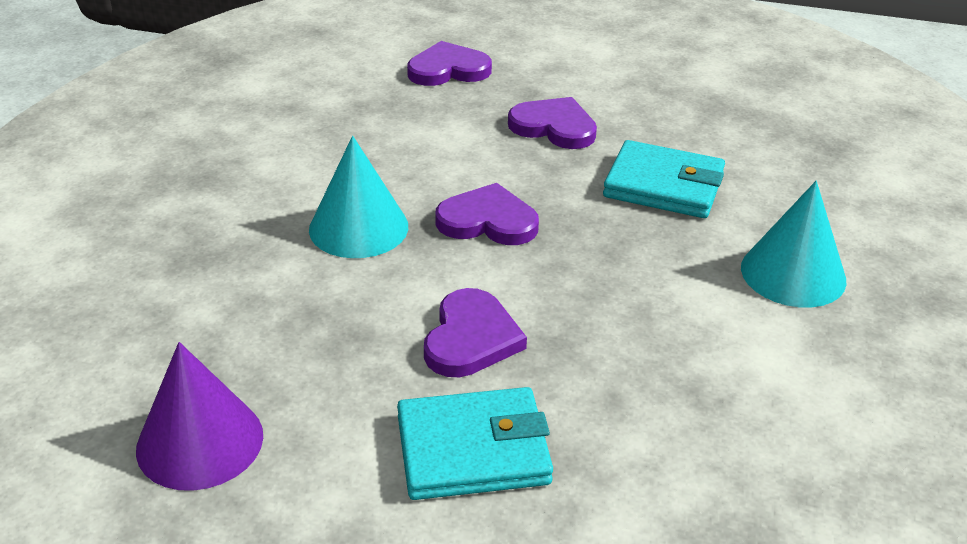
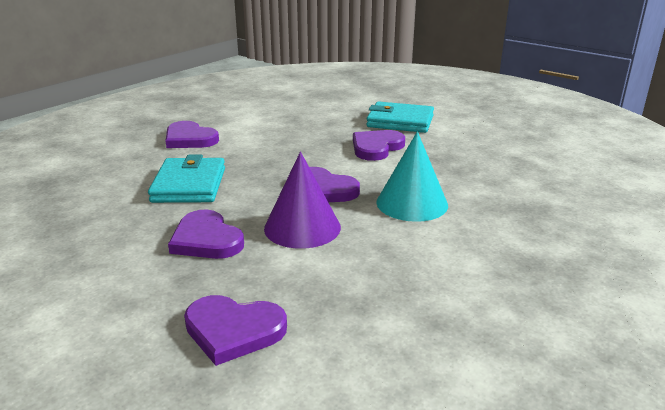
camera: 155 degrees left, 10 degrees down
(200, 442) = (519, 141): purple cone -> purple cone (302, 227)
(663, 186) = (189, 185): turquoise wallet -> turquoise wallet turned 45 degrees clockwise
(793, 273) = (190, 139): turquoise cone -> purple heart

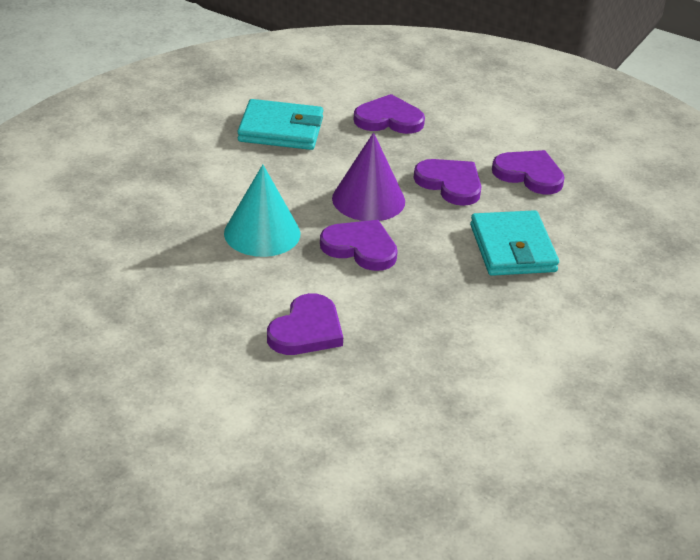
camera: 170 degrees right, 10 degrees up
(190, 139) = (576, 337): purple heart -> purple heart (529, 174)
(400, 121) = (272, 404): turquoise wallet -> turquoise wallet (281, 130)

